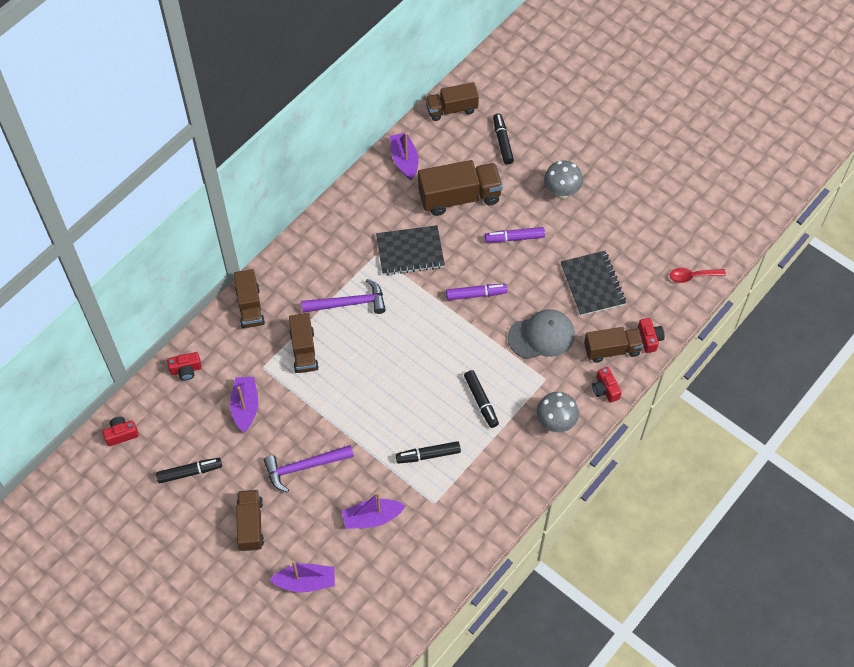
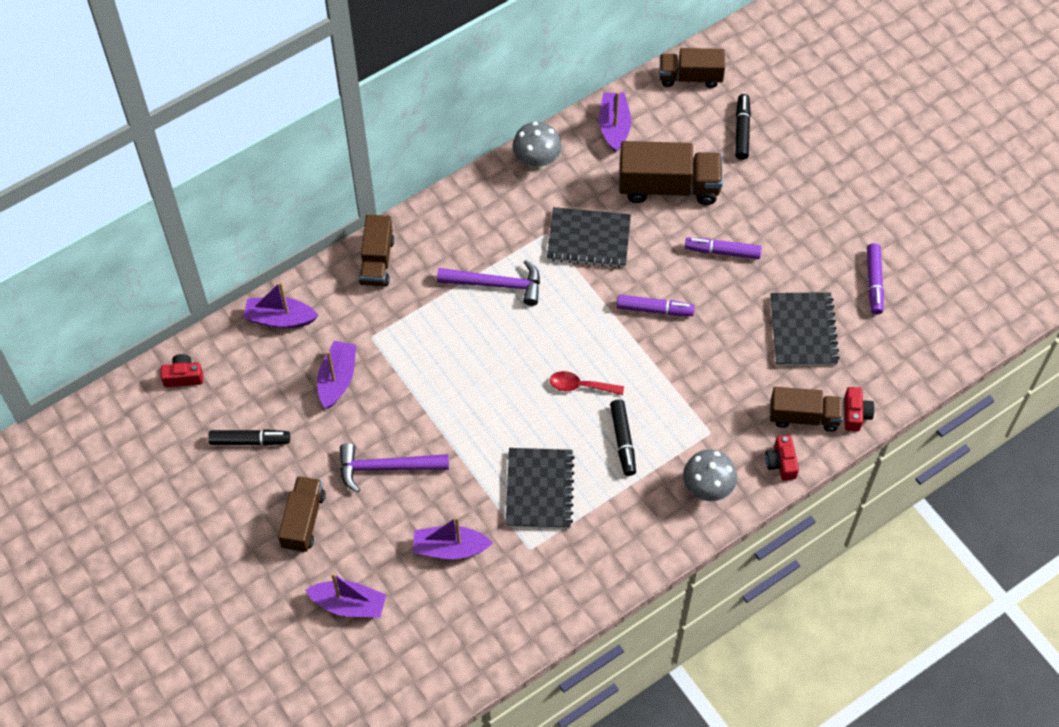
camera: 15 degrees right, 0 degrees up
(186, 370) = (280, 319): red camera -> purple boat
(304, 351) = (426, 329): brown truck -> none
(428, 455) = (539, 490): black marker -> black notebook
(541, 336) = (721, 379): grey cap -> none
(561, 192) = (797, 208): grey mushroom -> grey mushroom (536, 161)
(634, 235) = (874, 282): none -> purple marker
(692, 276) = (933, 349): red spoon -> red spoon (580, 386)

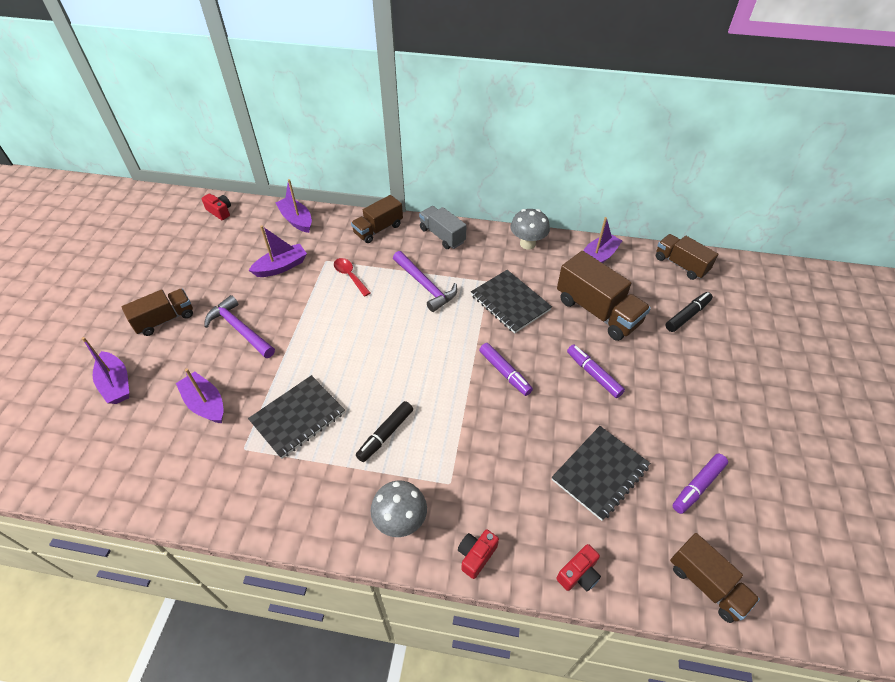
camera: 45 degrees right, 10 degrees down
(250, 441) = (202, 261): black marker -> none
(447, 217) = (442, 235): none -> grey truck
(580, 386) = (402, 378): red spoon -> red spoon (350, 276)
(804, 416) = (533, 536): brown truck -> brown truck (706, 584)

